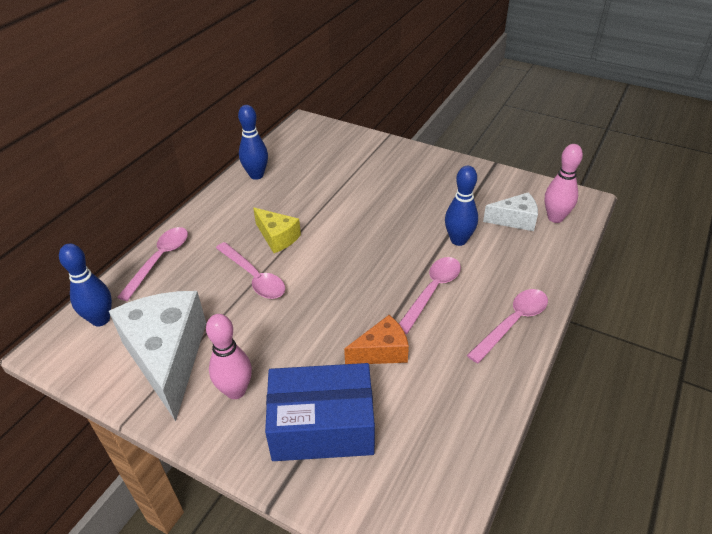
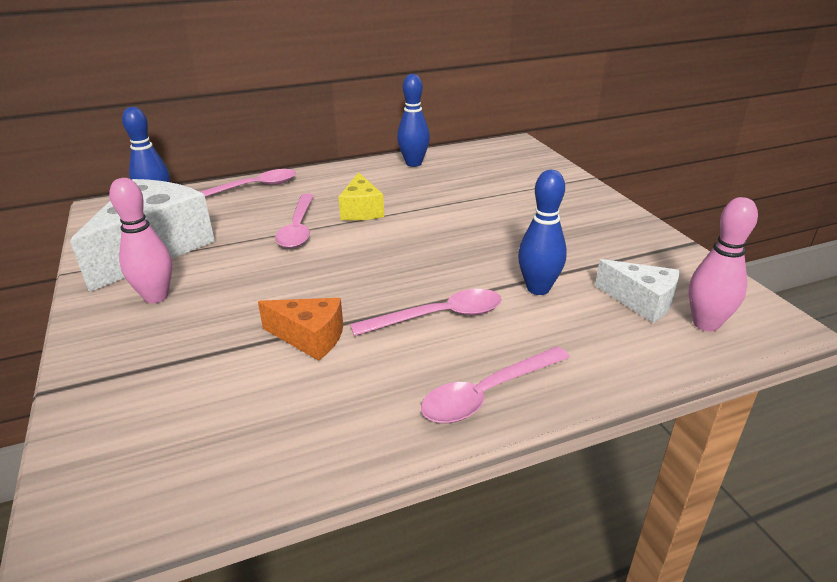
camera: 40 degrees right, 10 degrees down
(322, 426) = (168, 362): blue box -> none
(513, 323) = (487, 394): pink spoon -> pink spoon turned 150 degrees clockwise

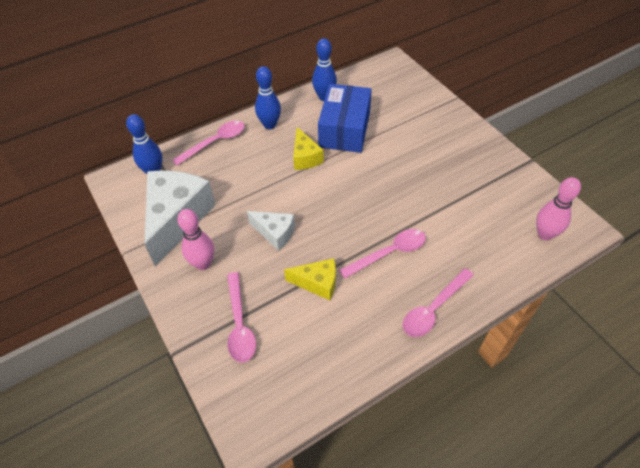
camera: 10 degrees left, 20 degrees up
(298, 228) = (268, 183): pink spoon -> pink spoon (239, 324)
(310, 338) = (317, 283): orange cheese -> yellow cheese
(427, 191) = (344, 129): none -> blue box
(538, 288) = (443, 219): blue bowling pin -> blue bowling pin (270, 125)
(641, 301) = (506, 221): white cheese -> white cheese (275, 233)

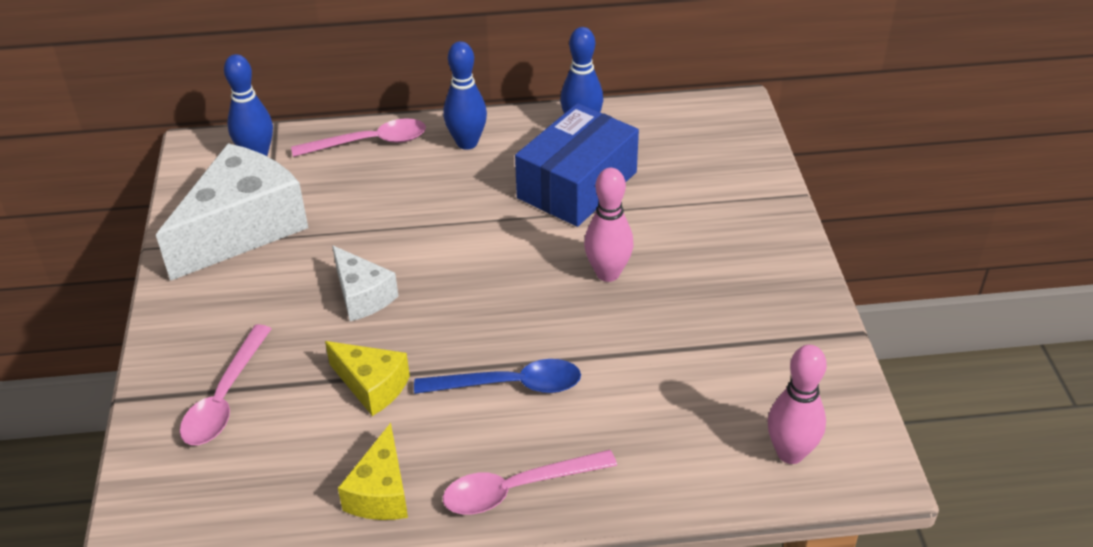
camera: 25 degrees right, 10 degrees down
(203, 264) = (234, 300): pink bowling pin -> pink bowling pin (608, 273)
(305, 157) = (485, 206): yellow cheese -> yellow cheese (381, 492)
(389, 253) = (510, 385): pink spoon -> blue spoon

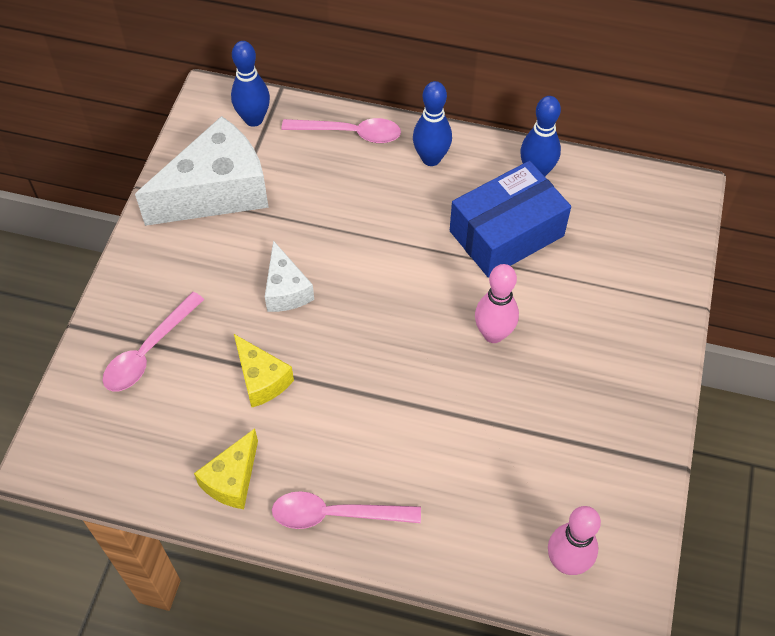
camera: 20 degrees right, 15 degrees up
(510, 385) = (368, 416): blue spoon -> none

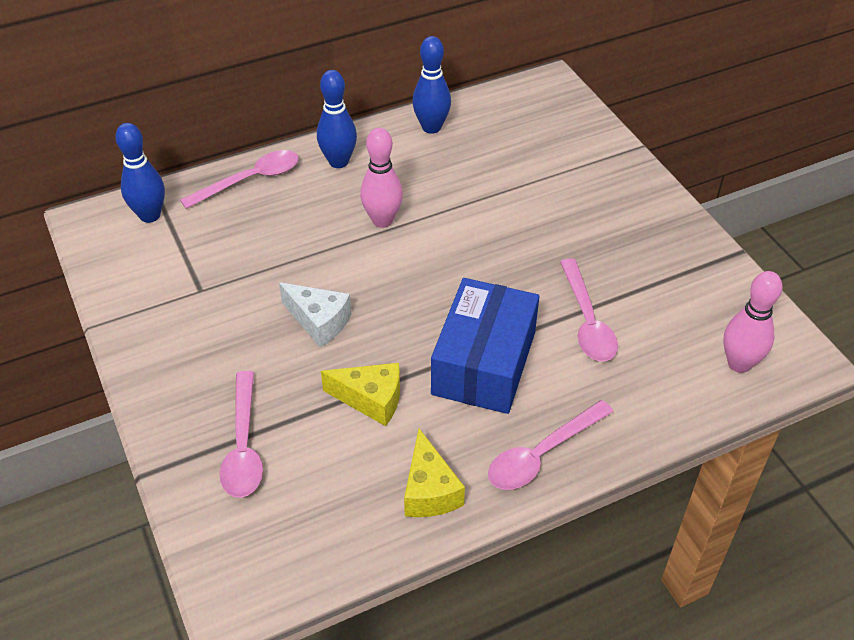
camera: 40 degrees left, 10 degrees down
(217, 192) = (174, 287): white cheese -> none
(482, 434) = (587, 321): none -> pink spoon
(493, 334) = (520, 250): pink bowling pin -> pink bowling pin (382, 220)
(506, 233) = (454, 179): blue box -> blue box (484, 363)

